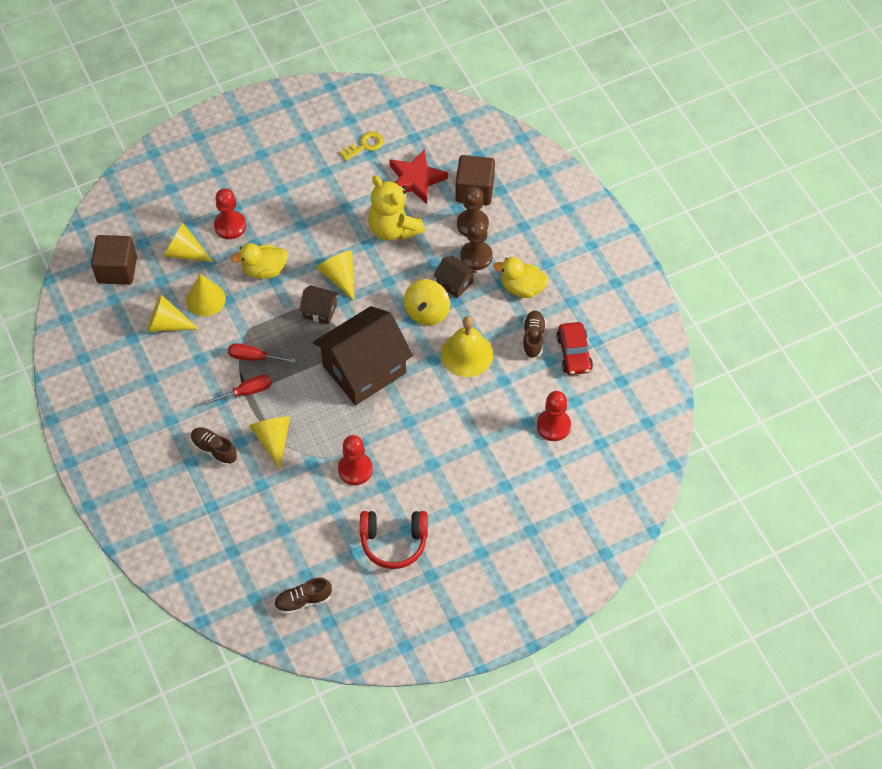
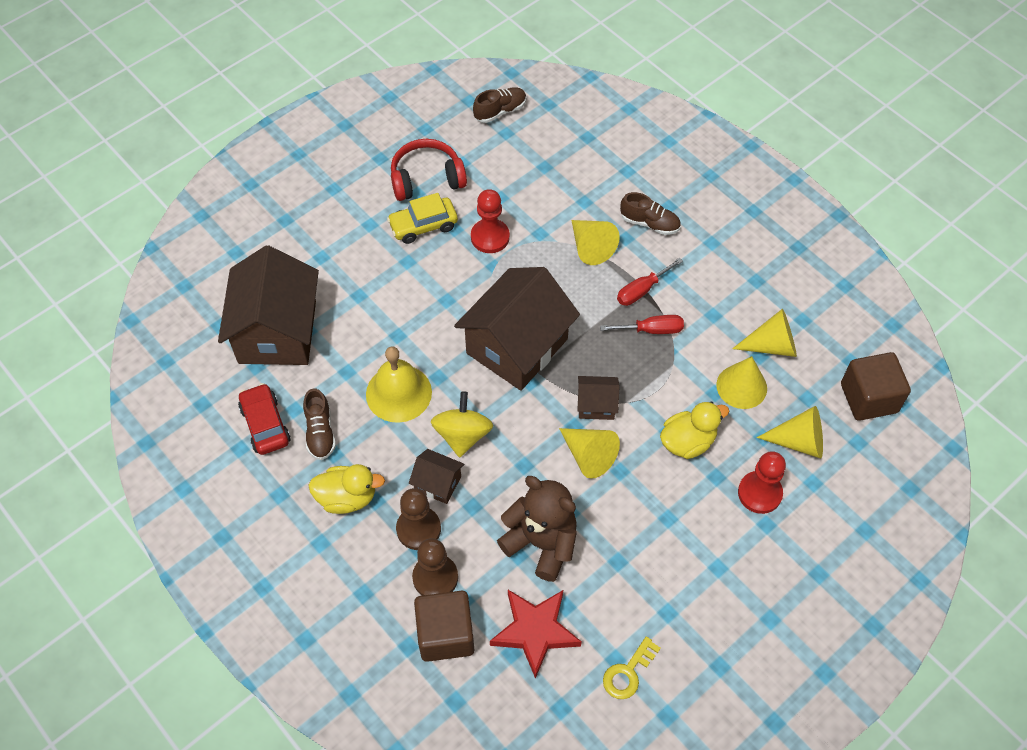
camera: 165 degrees right, 0 degrees up
(393, 229) = (541, 543): yellow teddy bear -> brown teddy bear
(409, 494) = (423, 225): none -> yellow car
(553, 426) = (277, 332): red pawn -> brown house

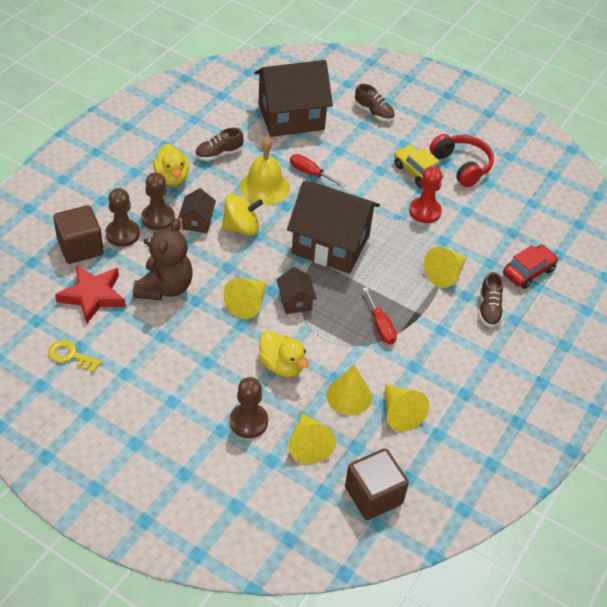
camera: 70 degrees right, 10 degrees down
(265, 424) = (216, 127): red car -> red car (528, 272)
(500, 111) = (553, 195): brown shoe -> brown shoe (374, 113)
(642, 290) = (417, 314): red screwdriver -> red screwdriver (310, 173)
(759, 493) = (248, 422): red pawn -> brown pawn

